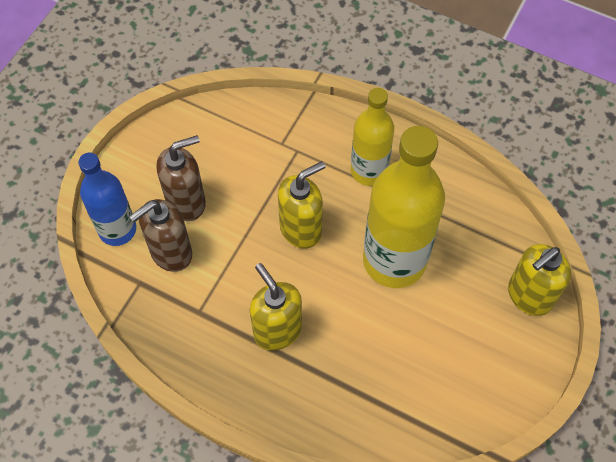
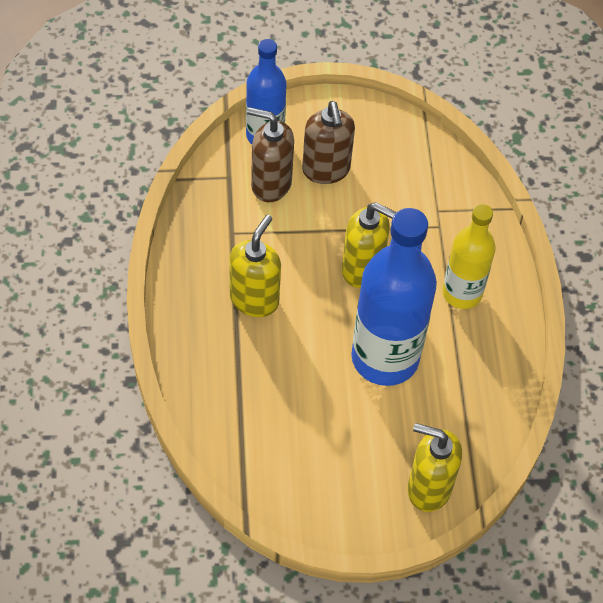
camera: 55 degrees right, 5 degrees down
(186, 202) = (326, 170): brown soap dispenser -> brown soap dispenser turned 45 degrees clockwise
(394, 260) = (385, 358): yellow bottle -> blue bottle

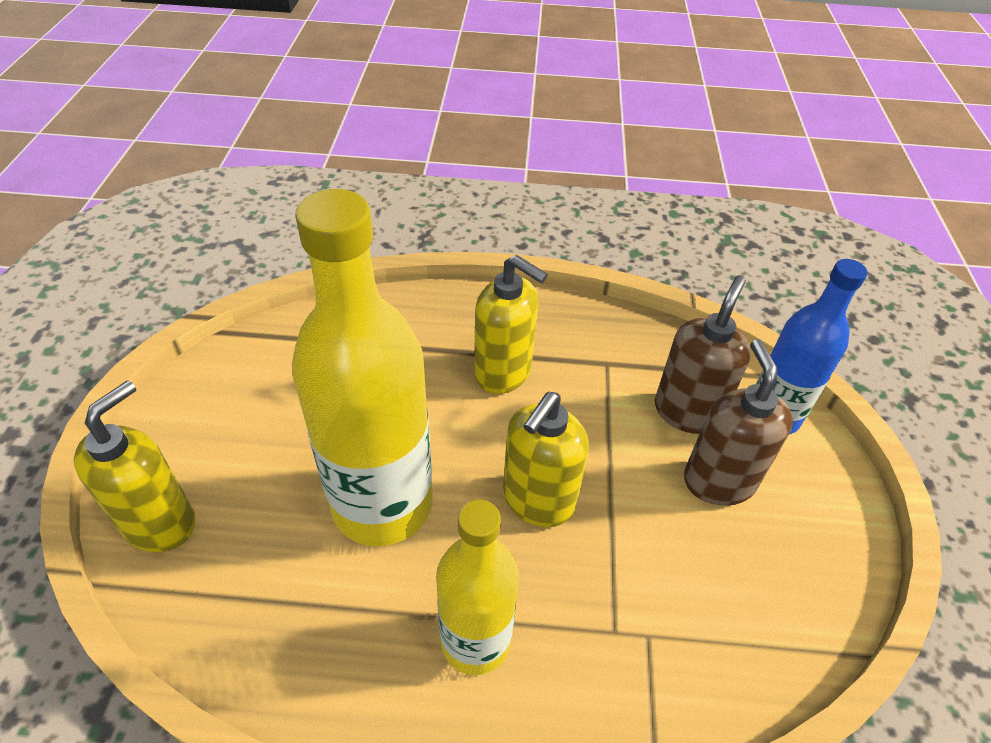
camera: 100 degrees right, 10 degrees down
(326, 170) = (718, 481): brown soap dispenser -> brown soap dispenser turned 90 degrees clockwise
(385, 358) = (382, 504): blue bottle -> yellow bottle

